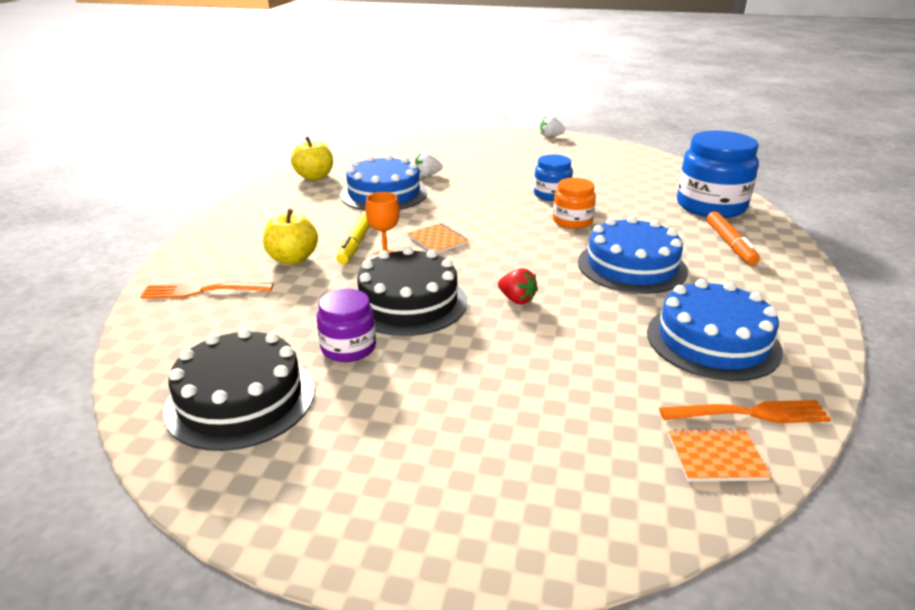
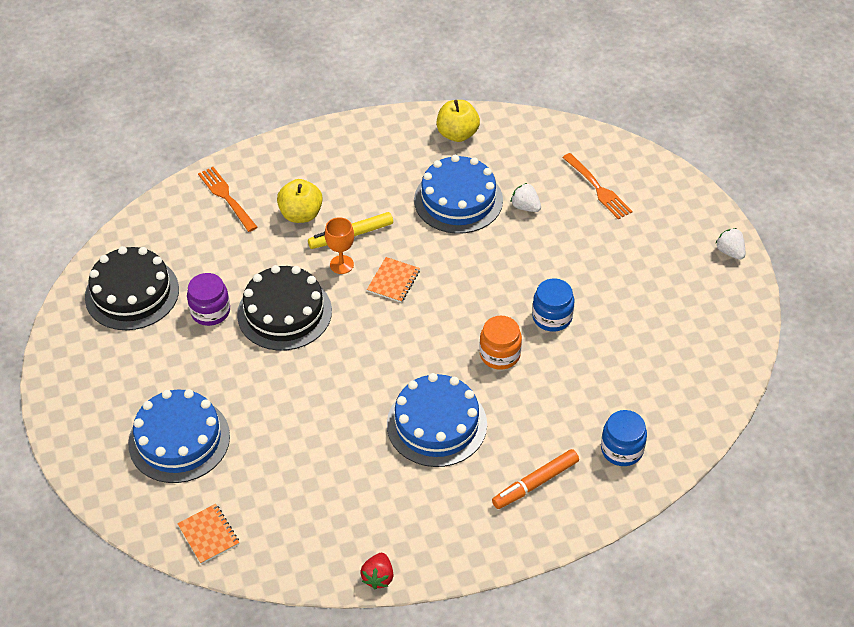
camera: 60 degrees right, 20 degrees up
(516, 299) = (330, 371): red strawberry -> red strawberry (378, 577)
(710, 206) = (622, 449): blue jar -> blue jar, size x0.56
(712, 341) = (346, 506): blue cake -> blue cake (179, 439)
(749, 414) = (264, 543): orange fork -> orange fork (597, 188)

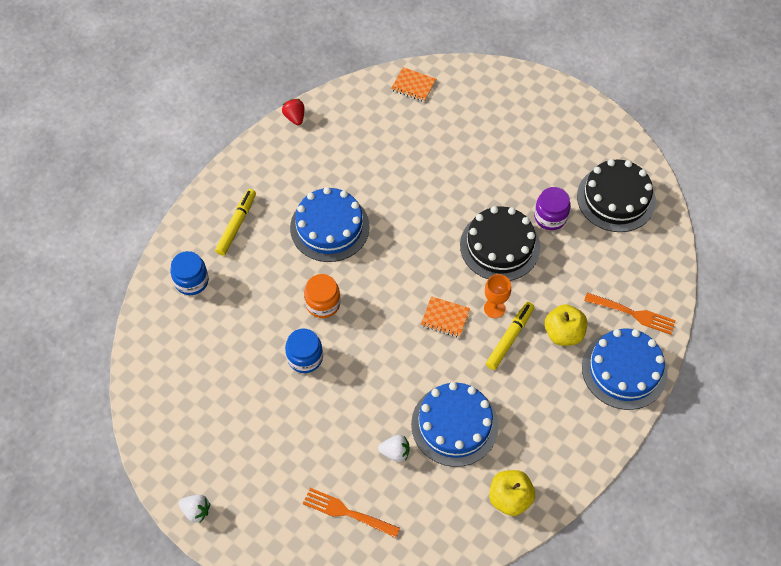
camera: 145 degrees right, 10 degrees up
(179, 439) = (484, 125): blue cake -> blue cake (624, 370)
(393, 281) = (445, 317): orange notebook -> orange notebook turned 60 degrees counterclockwise
(535, 483) = (236, 225): orange marker -> yellow marker

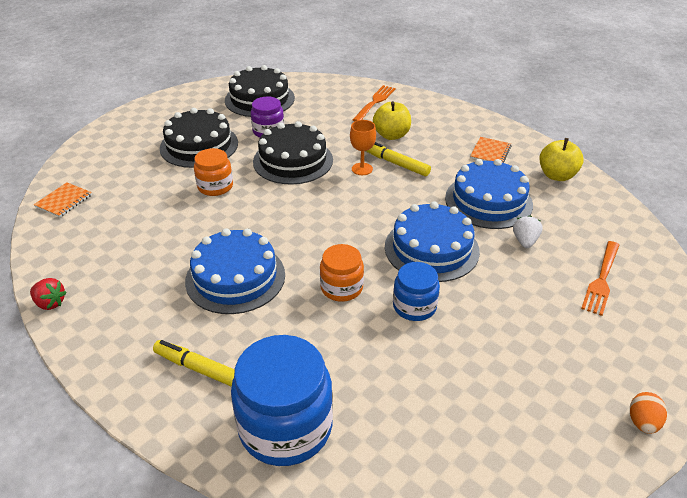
camera: 85 degrees left, 20 degrees down
(191, 281) = (285, 427): blue jar -> blue jar, size x1.79
(196, 511) = (642, 422): white strawberry -> orange egg
(295, 117) = (50, 303): red strawberry -> red strawberry turned 135 degrees counterclockwise
(445, 317) = (369, 199): orange notebook -> orange notebook (490, 152)
(448, 189) = (215, 186): none -> orange jar
(514, 162) = (199, 145): none -> black cake
(624, 370) = (427, 111): blue cake -> blue cake (431, 249)

